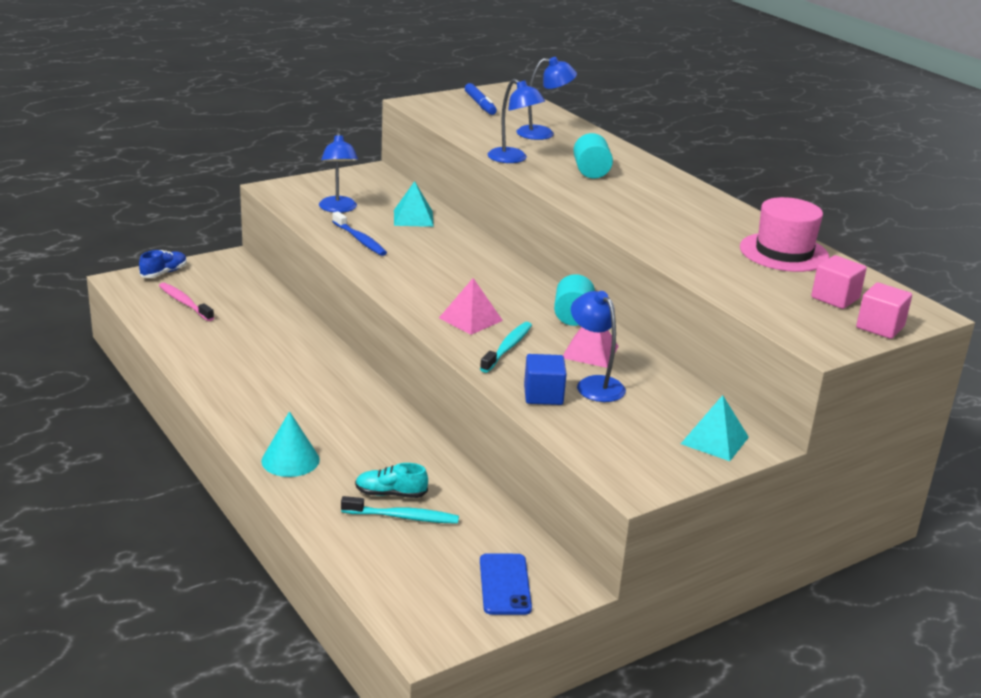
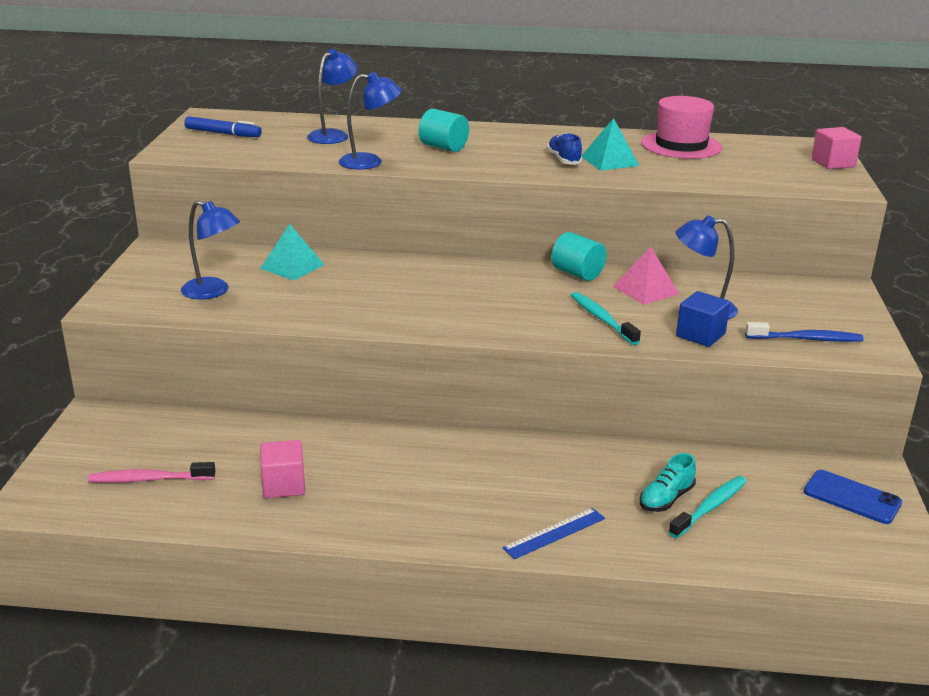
camera: 50 degrees left, 0 degrees up
(164, 273) = (57, 468): blue shoe -> blue shoe (564, 160)
(290, 460) = (554, 533): turquoise cone -> blue ruler
(360, 240) = (299, 306): blue toothbrush -> blue toothbrush (806, 339)
(470, 319) = (530, 315): pink pyramid -> none
(714, 440) = (829, 299): turquoise pyramid -> turquoise pyramid (609, 161)
(835, 298) = (774, 158): pink cube -> pink cube (284, 485)

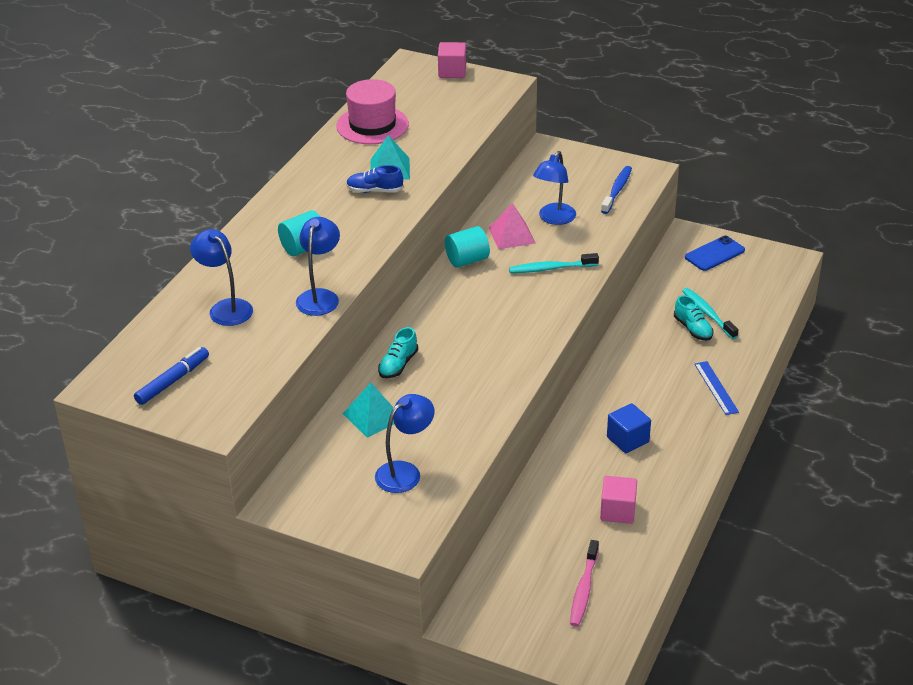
camera: 70 degrees left, 10 degrees up
(377, 266) = (398, 365): none -> turquoise shoe
(700, 335) = (594, 232): blue cube -> blue cube (627, 439)

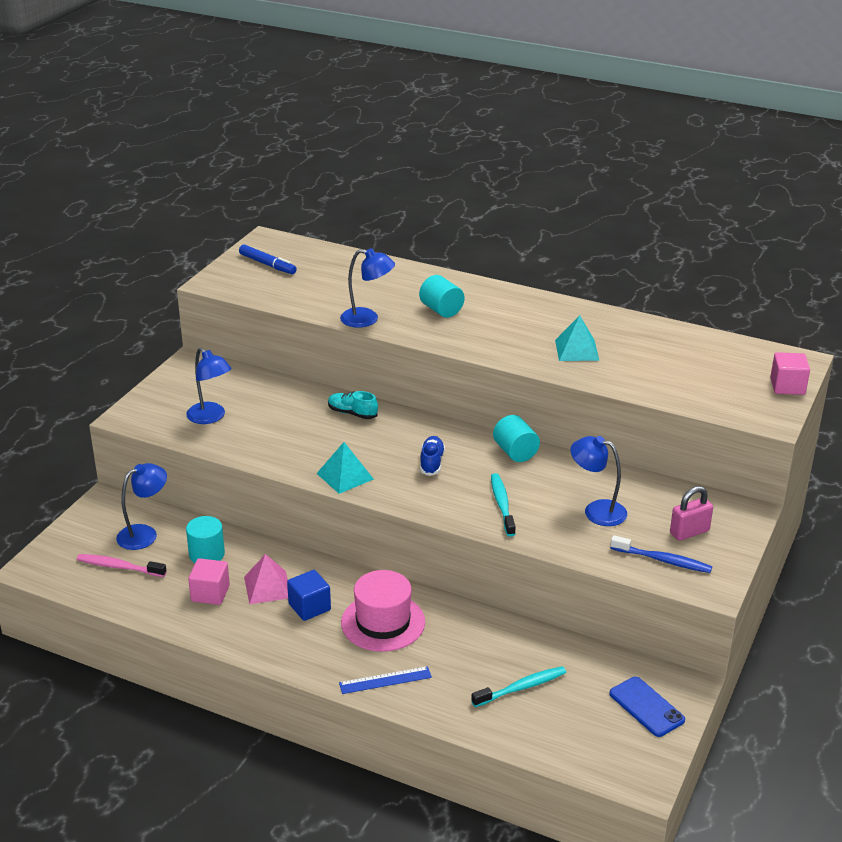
camera: 90 degrees right, 5 degrees down
(226, 308) = (357, 280): blue lamp -> blue lamp (144, 534)
(372, 125) = (660, 340): pink hat -> pink hat (383, 622)
(373, 416) = (284, 401): turquoise pyramid -> turquoise pyramid (345, 476)
(374, 191) = (536, 342): blue shoe -> blue shoe (431, 463)
(511, 235) = (562, 481): pink pyramid -> pink pyramid (267, 587)
(555, 521) = (207, 554): none -> turquoise cylinder
(578, 176) = (689, 532): none -> pink padlock
(693, 329) = (491, 672): turquoise shoe -> none

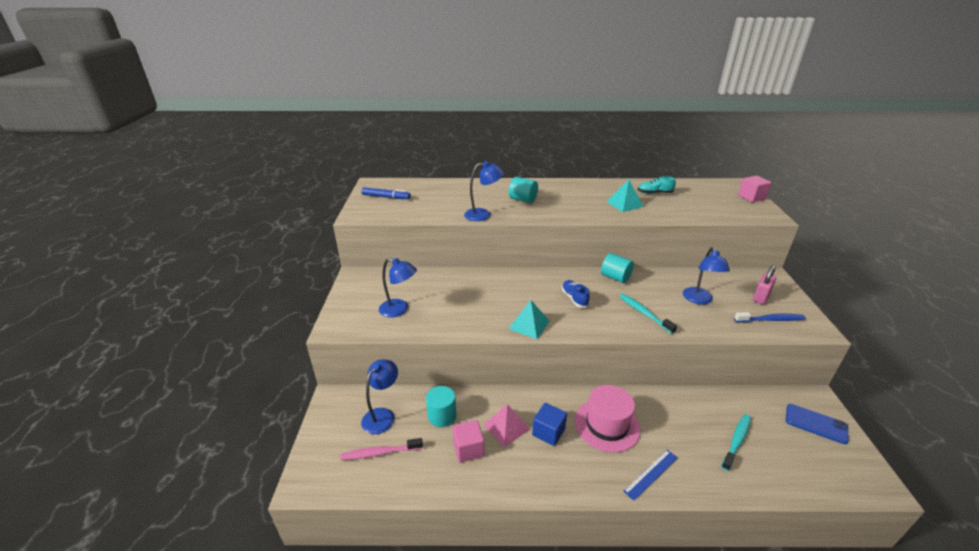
camera: 25 degrees left, 0 degrees up
(352, 413) = (494, 280): turquoise shoe -> turquoise shoe (654, 193)
(596, 510) = (699, 300): blue lamp -> blue lamp turned 90 degrees counterclockwise

